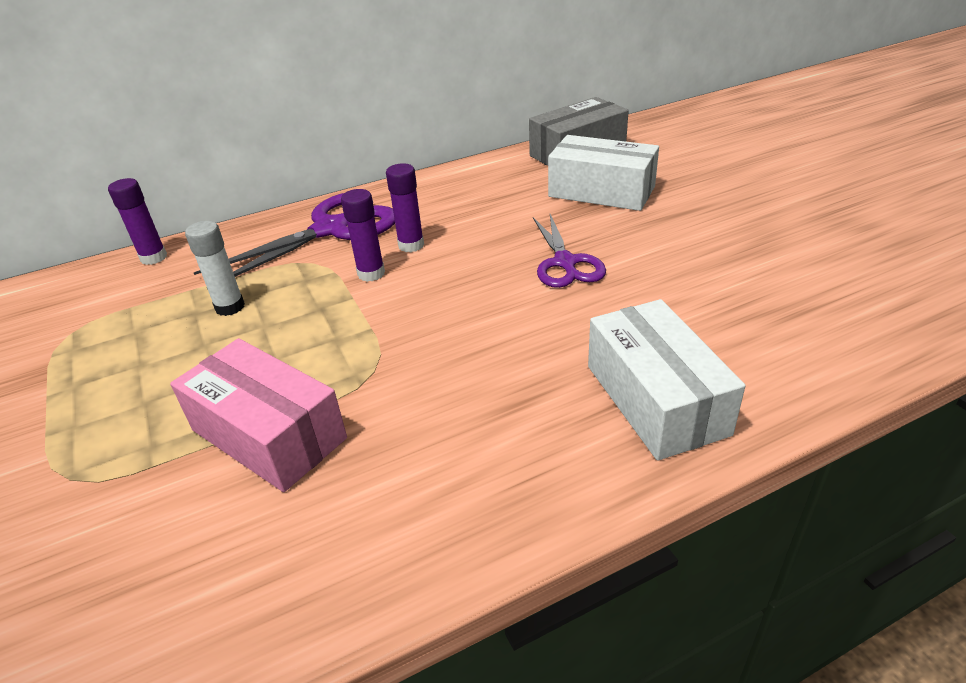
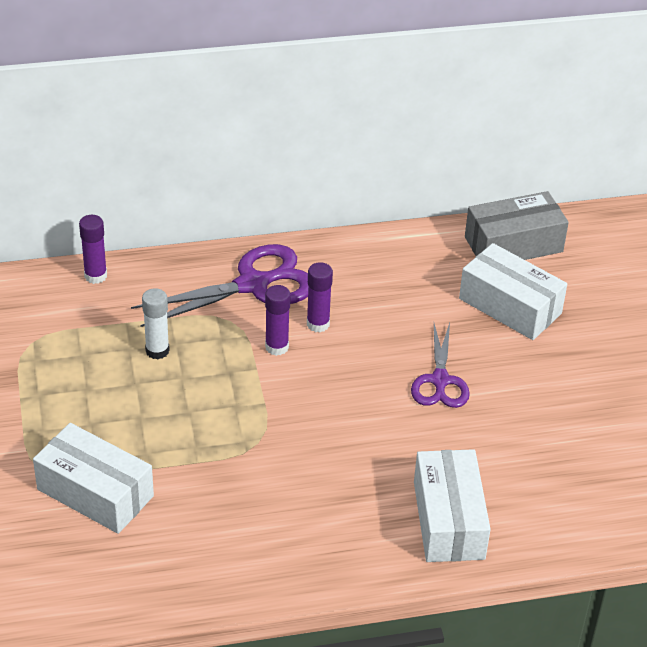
camera: 10 degrees right, 5 degrees up
(149, 491) = (95, 493): none -> white box
(268, 434) = (176, 473): pink box -> none

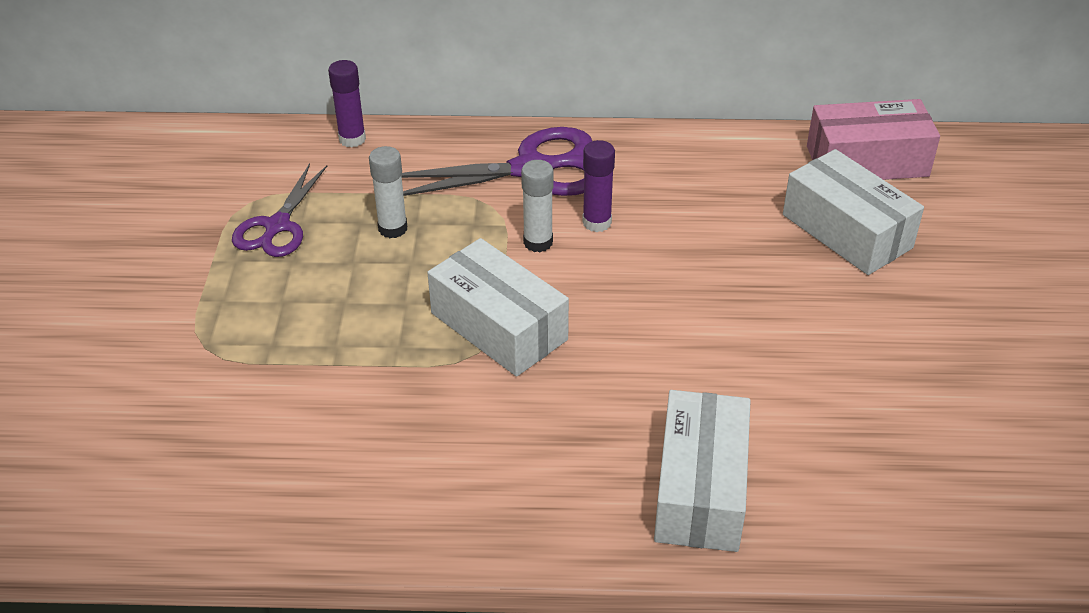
camera: 15 degrees right, 0 degrees up
(95, 493) = (255, 384): white box -> white box (499, 326)
(276, 347) = (538, 242): purple glue stick -> white glue stick
(440, 380) = (734, 308): purple scissors -> purple scissors (277, 226)
(513, 244) = (867, 161): grey box -> pink box

